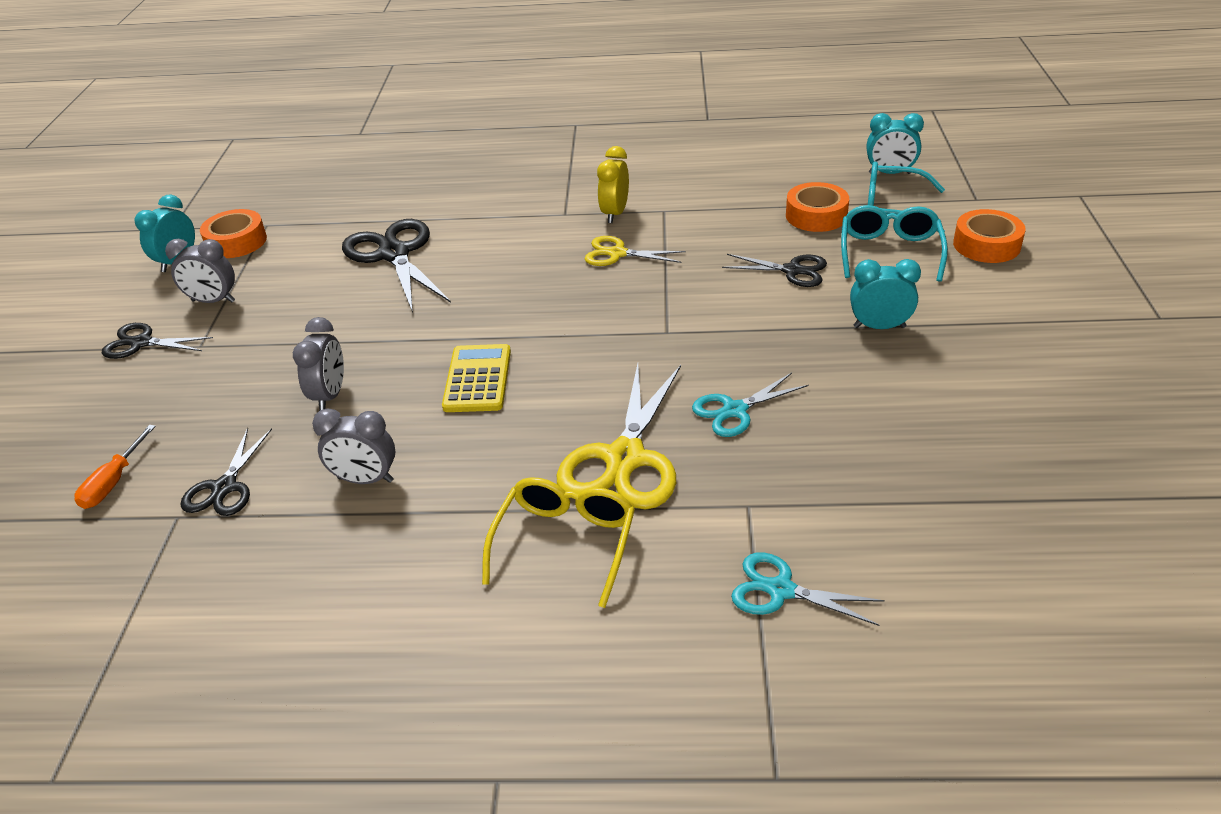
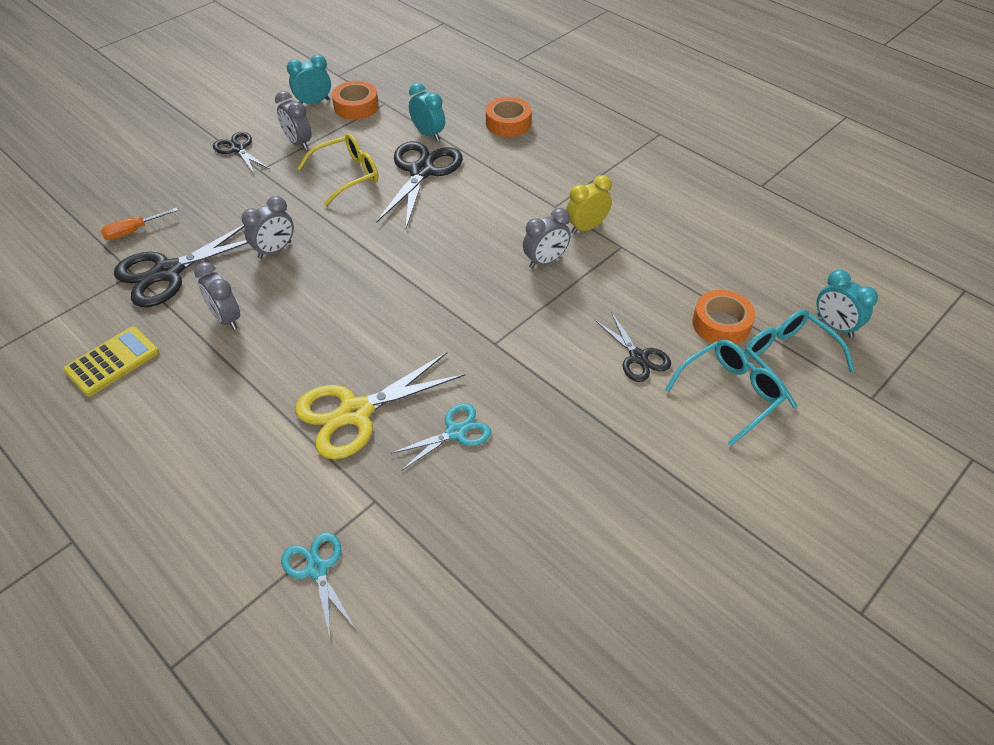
camera: 40 degrees right, 10 degrees up
(224, 487) = (168, 272): black scissors -> black scissors, size x1.74
(477, 379) = (353, 295): yellow calculator -> yellow calculator (112, 361)
(565, 543) = (260, 439): yellow glasses -> yellow glasses (347, 175)
(617, 254) = (545, 261): yellow scissors -> grey clock
(735, 410) = (455, 432): turquoise scissors -> turquoise scissors turned 135 degrees clockwise
(879, 327) = (632, 446): turquoise clock -> turquoise clock (428, 134)
(986, 245) = (815, 443): orange tape -> orange tape (508, 123)

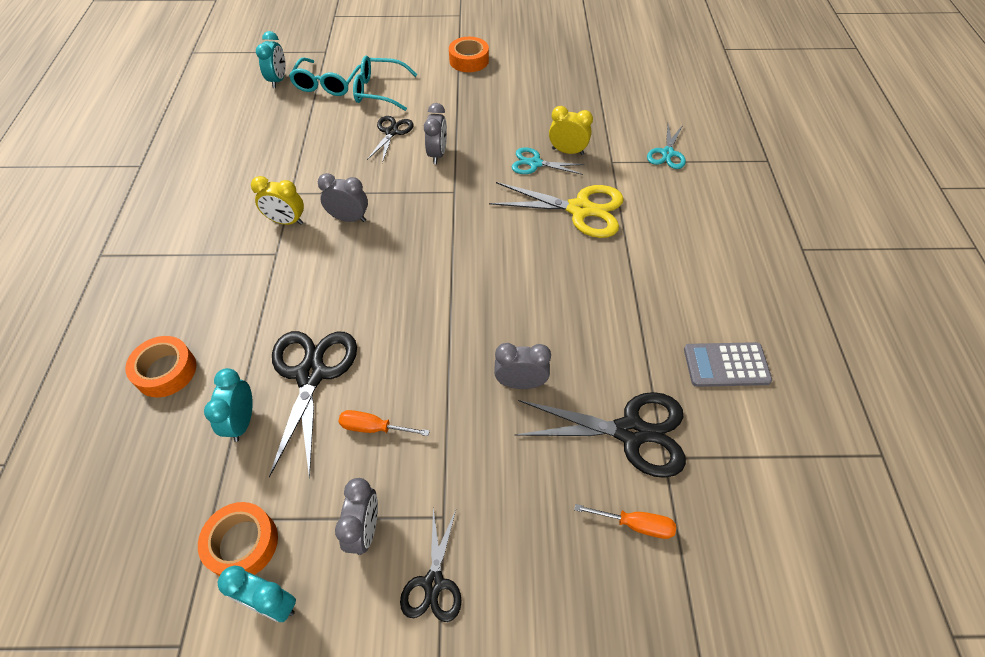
camera: 135 degrees left, 5 degrees up
(112, 361) = (726, 365): yellow calculator -> grey calculator
(226, 318) = (612, 340): grey clock -> grey clock (437, 154)
(347, 175) = (373, 428): yellow glasses -> orange screwdriver
(422, 171) = (311, 374): black scissors -> black scissors turned 120 degrees clockwise
(438, 476) = (567, 151): none -> yellow clock
(721, 324) = (324, 117): orange tape -> orange tape (469, 60)

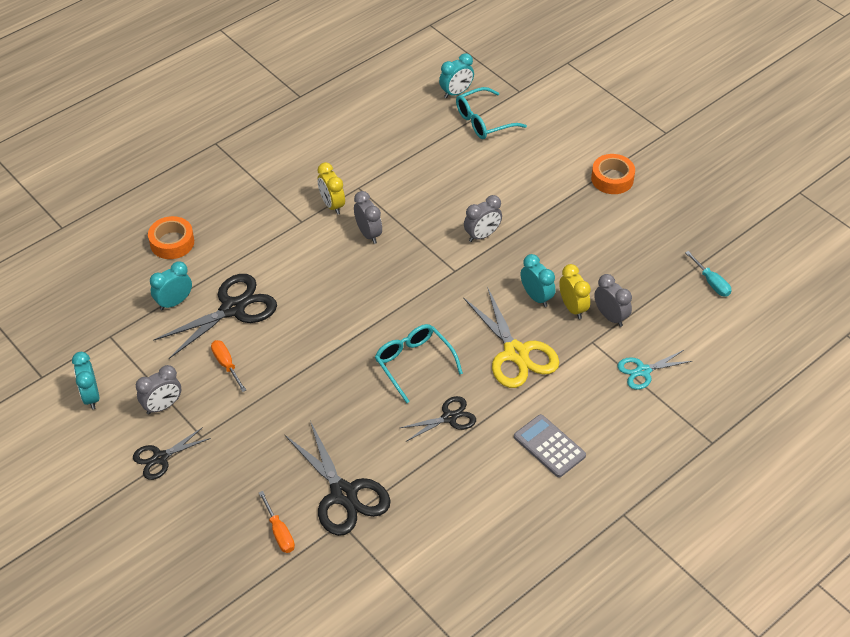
camera: 50 degrees right, 5 degrees down
(242, 543) = (109, 359): orange tape -> none
(378, 91) = (511, 154): turquoise glasses -> turquoise glasses (413, 363)
(391, 132) = (475, 194): black scissors -> black scissors (449, 417)
(520, 383) = (326, 415): grey clock -> grey clock (610, 316)
(535, 163) = (536, 297): turquoise scissors -> turquoise clock
(618, 74) = (711, 283): none -> turquoise screwdriver
(726, 365) = (451, 519): grey calculator -> grey calculator (549, 446)

